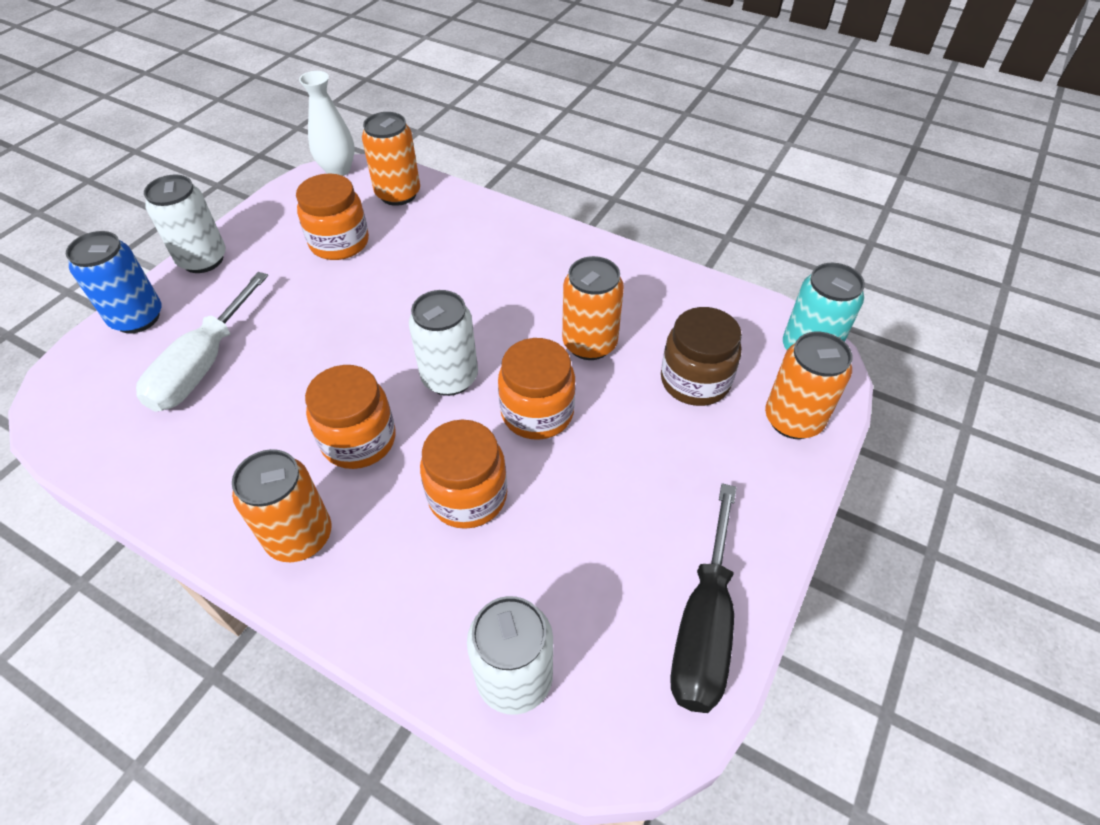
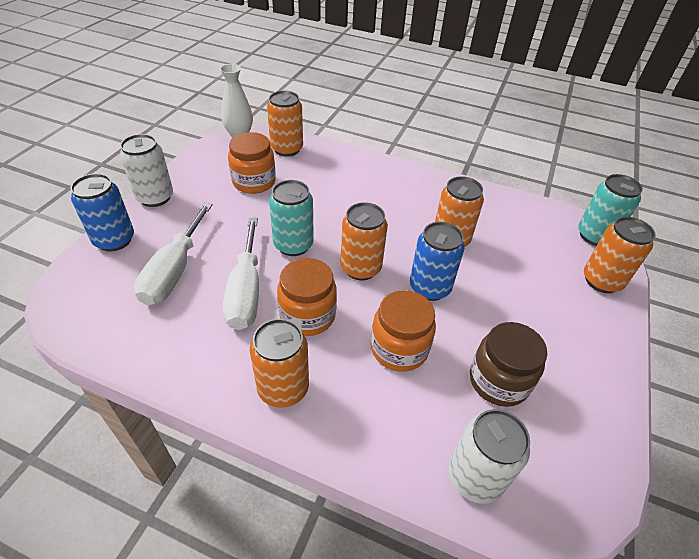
camera: 10 degrees left, 5 degrees down
(287, 400) = (246, 291): none -> white screwdriver
(368, 338) = (293, 245): none -> turquoise can
(450, 378) = (361, 268): white can -> orange can
(537, 413) = (429, 288): orange jar -> blue can
(695, 381) = (529, 260): brown jar -> brown jar (498, 381)
(703, 626) = (593, 424): black screwdriver -> none

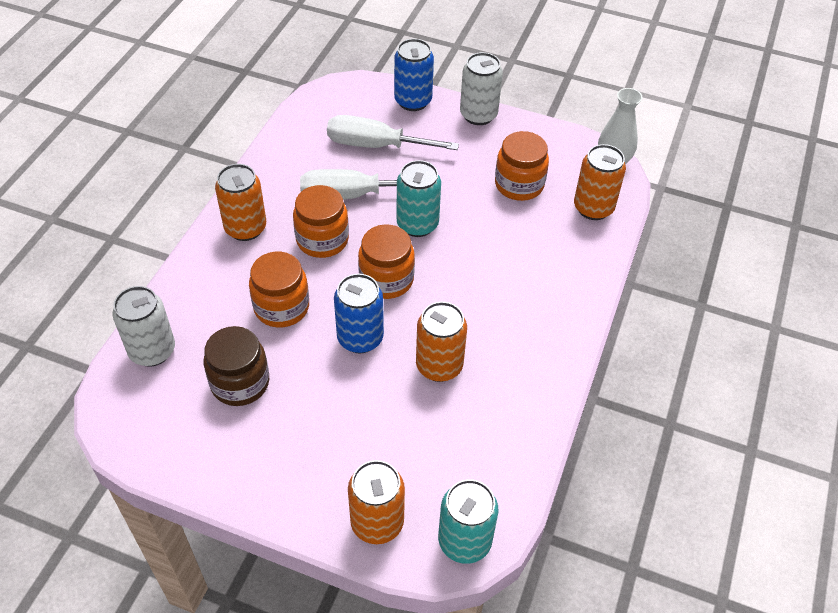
camera: 90 degrees right, 5 degrees up
(361, 268) = (386, 280): orange can -> orange jar

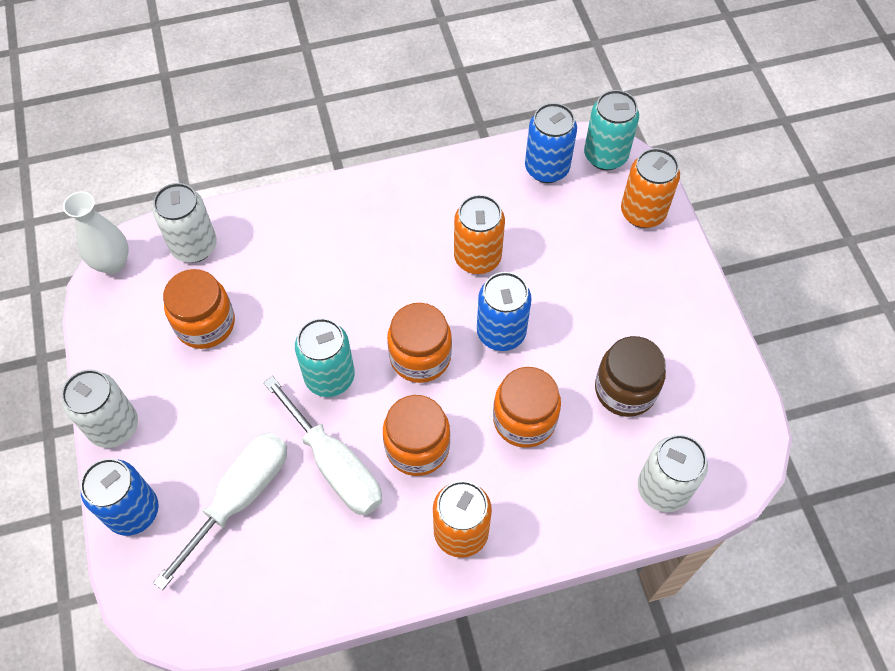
camera: 125 degrees left, 10 degrees up
(375, 145) = (240, 497): white screwdriver -> white screwdriver turned 120 degrees counterclockwise
(489, 480) = (546, 168): none -> blue can
(593, 208) = (194, 246): orange can -> white can

